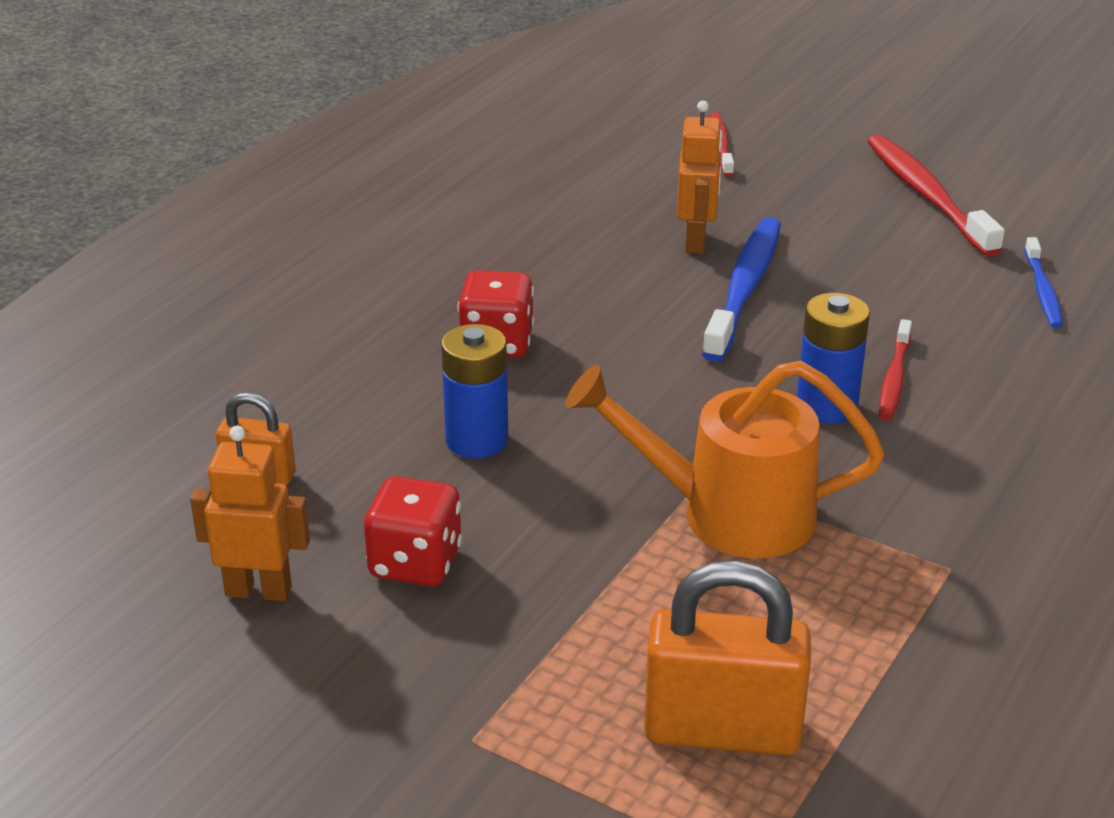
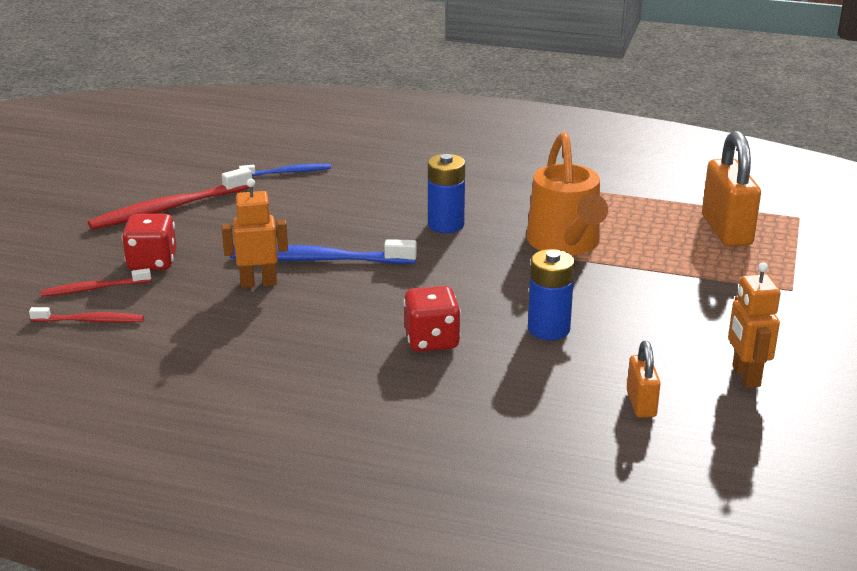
camera: 105 degrees left, 5 degrees down
(415, 563) = (679, 329): red dice -> red dice (152, 262)
(894, 379) = (406, 208): red toothbrush -> red toothbrush (90, 321)

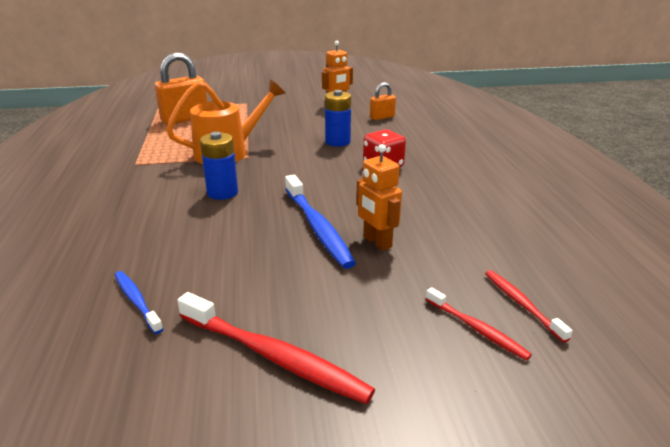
camera: 115 degrees left, 0 degrees up
(152, 262) = (397, 313): red dice -> none

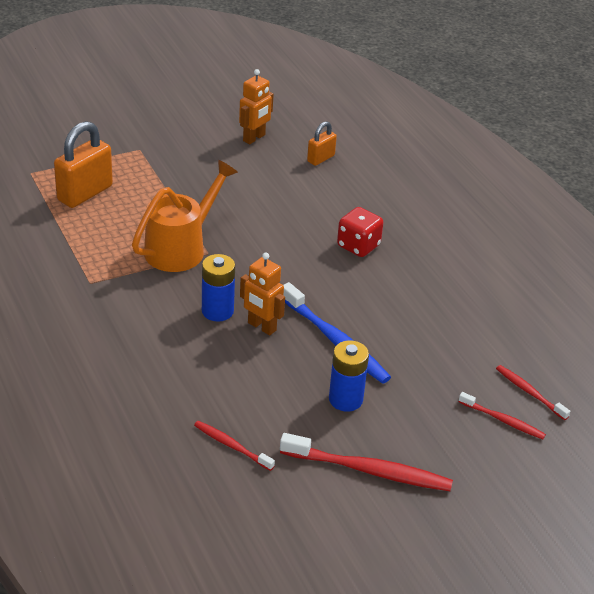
camera: 20 degrees left, 10 degrees up
(137, 301) = (231, 446): blue toothbrush -> red toothbrush
(337, 142) = (292, 212): blue battery -> blue battery (345, 399)
(377, 242) = (395, 349): orange robot -> orange robot (261, 327)

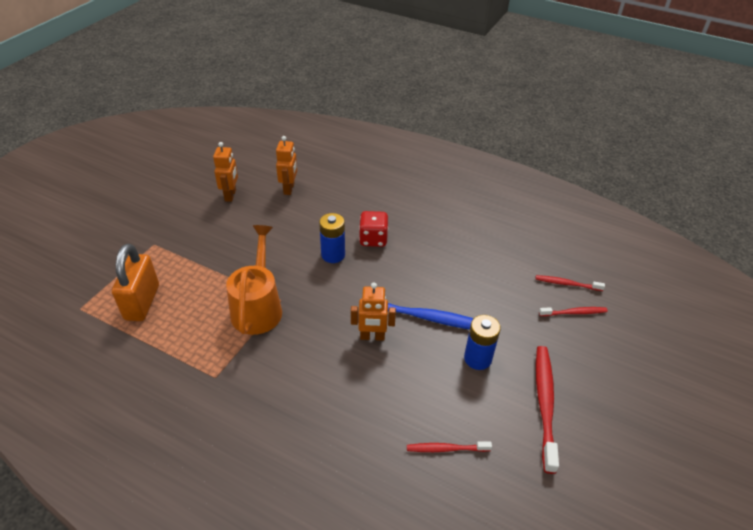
camera: 35 degrees left, 5 degrees up
(217, 311) = (331, 343): blue battery -> blue battery (333, 255)
(320, 158) = (289, 189): orange padlock -> orange robot
(369, 470) = (544, 404): red toothbrush -> red toothbrush turned 60 degrees counterclockwise

